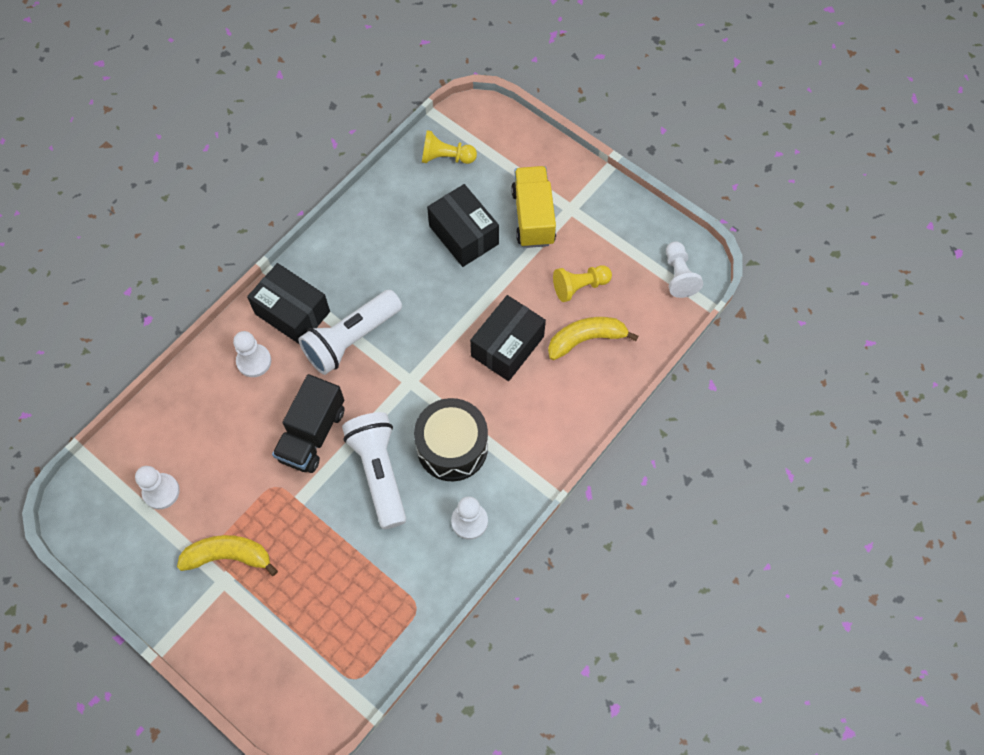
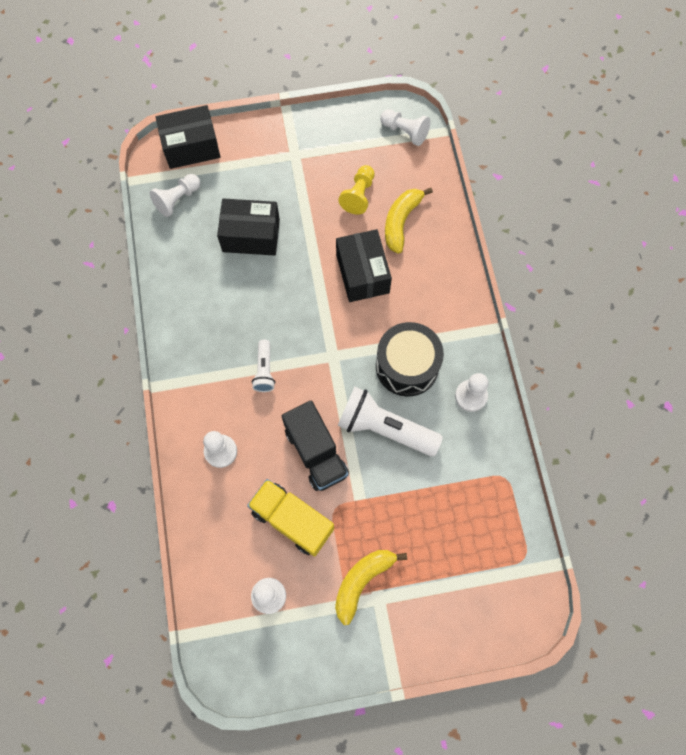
camera: 50 degrees left, 5 degrees up
(292, 313) = (205, 395): black box -> black box (191, 147)
(351, 339) = (264, 370): white flashlight -> white flashlight, size x0.52
(446, 157) = (177, 199): yellow pawn -> white pawn
(533, 217) = (279, 182): yellow truck -> yellow truck (292, 520)

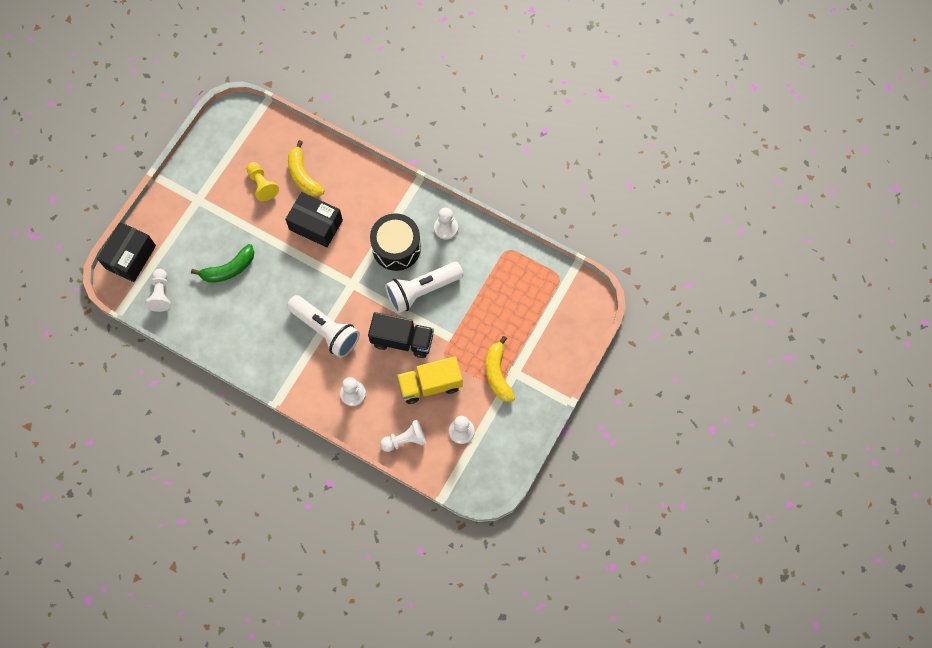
camera: 50 degrees left, 0 degrees up
(251, 235) = (229, 269): black box -> green banana
(264, 370) = (325, 330): white flashlight -> white flashlight, size x1.91
(405, 132) = (245, 123): white pawn -> white pawn (405, 440)

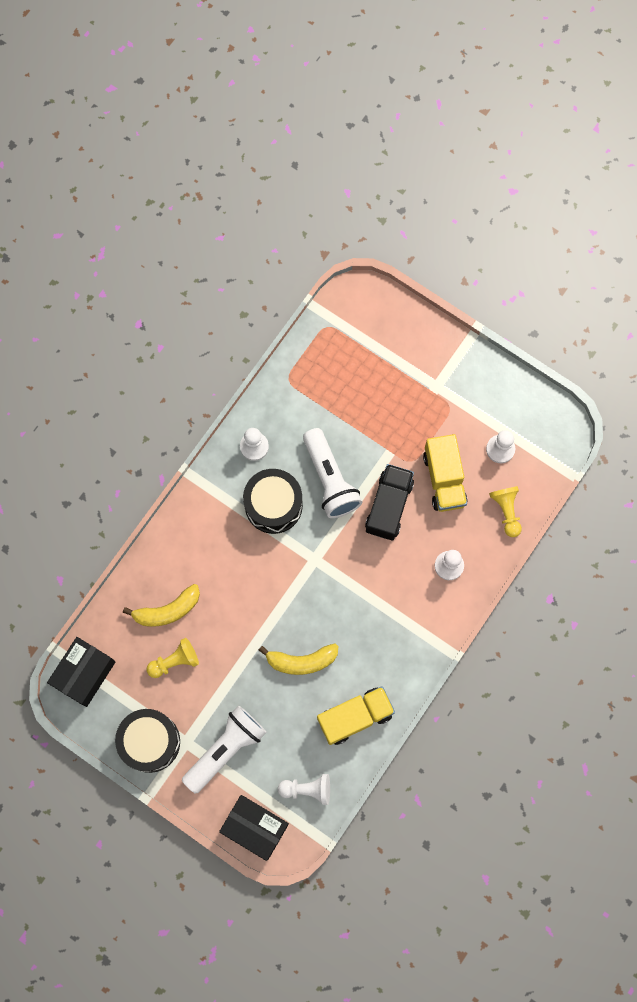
camera: 85 degrees left, 5 degrees up
(197, 173) = (150, 742): none -> black drum
(221, 326) = (355, 717): none -> yellow truck
(229, 269) = (282, 705): green banana -> none
(316, 225) = (235, 598): black box -> black box (84, 674)
(325, 330) = (369, 593): white flashlight -> white flashlight (225, 749)
(405, 440) = (506, 511): white pawn -> yellow pawn
(497, 373) = (436, 404): yellow banana -> yellow banana (301, 661)

